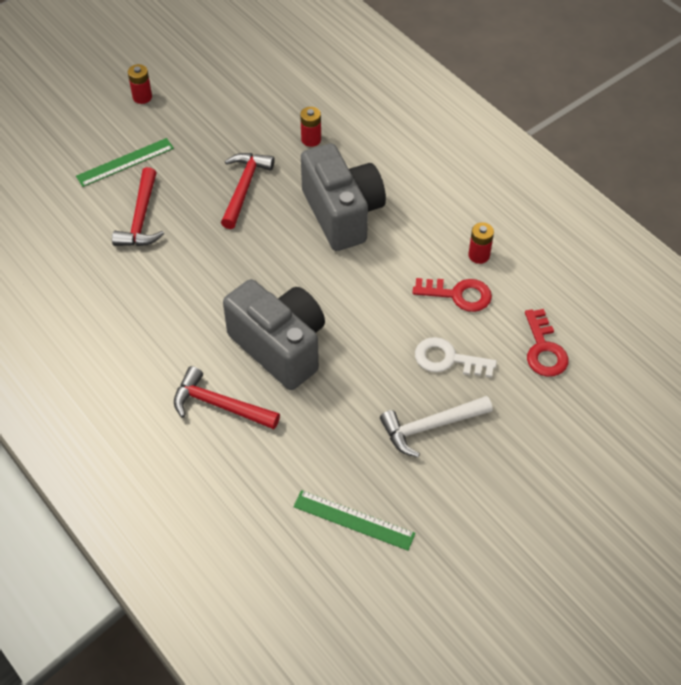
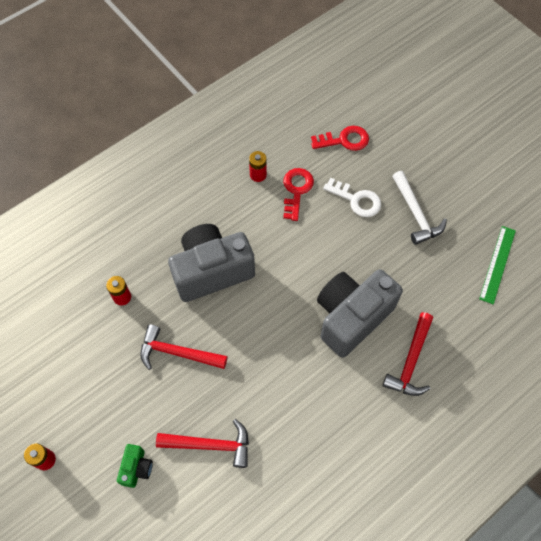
camera: 90 degrees left, 10 degrees up
(125, 162) = (136, 468): green ruler -> green camera
(448, 359) = (356, 200): white key -> white key turned 75 degrees counterclockwise

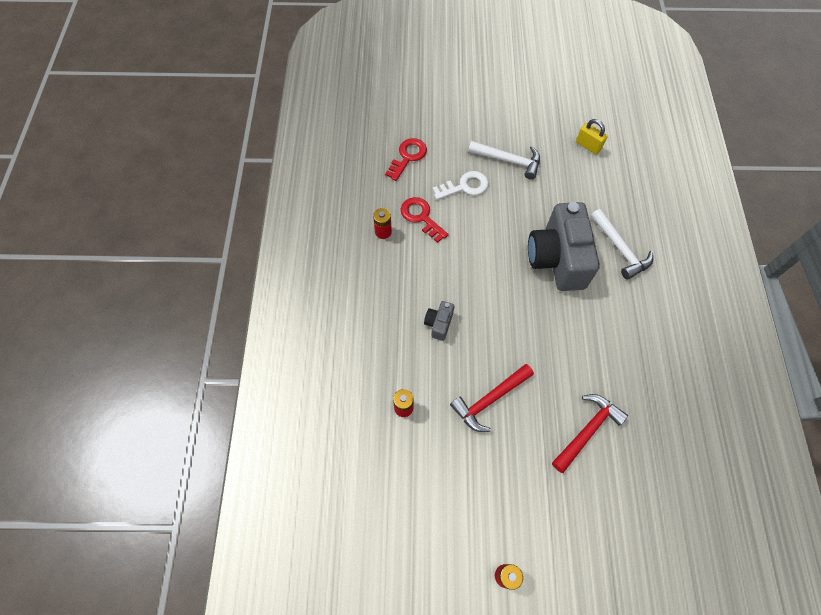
camera: 50 degrees left, 0 degrees up
(136, 468) = (567, 502): green camera -> none
(212, 271) = (439, 324): grey camera -> grey camera, size x0.43
(411, 361) = (620, 249): red hammer -> white hammer
(497, 264) = (588, 146): green ruler -> yellow padlock

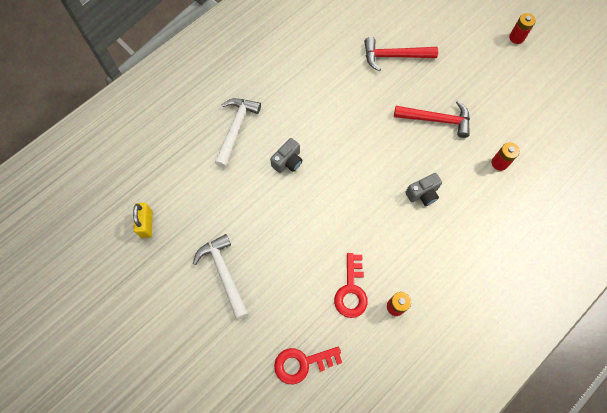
camera: 135 degrees left, 5 degrees up
(465, 186) = (286, 284): white key -> none
(557, 259) = (288, 161): grey camera -> grey camera, size x0.43

